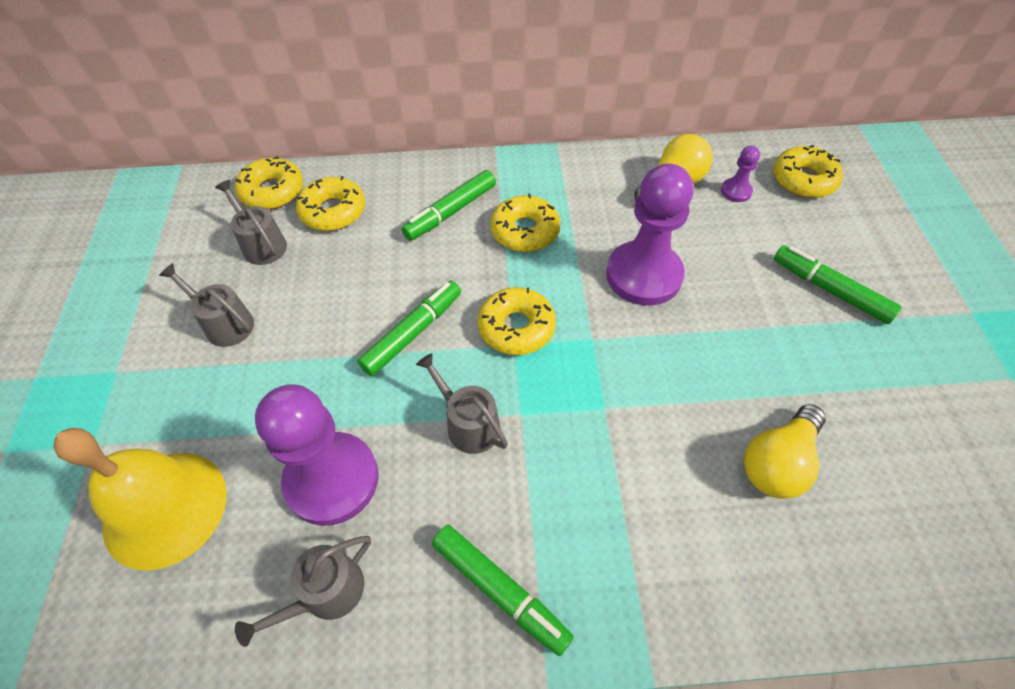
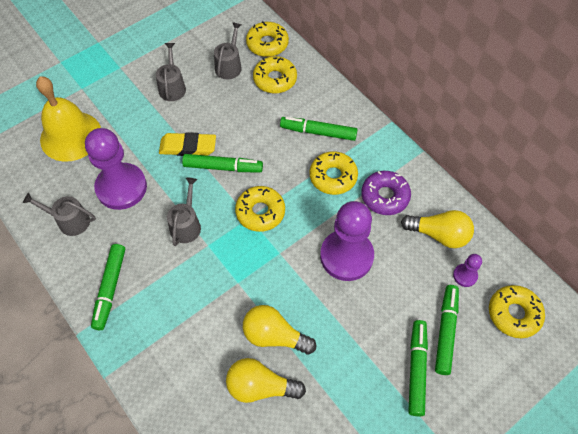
camera: 55 degrees right, 5 degrees up
(343, 356) = (188, 147): none -> yellow eraser
(589, 201) = (385, 196): none -> purple donut
(711, 407) = (274, 336): none -> yellow light bulb
(795, 241) = (445, 331): none -> green marker

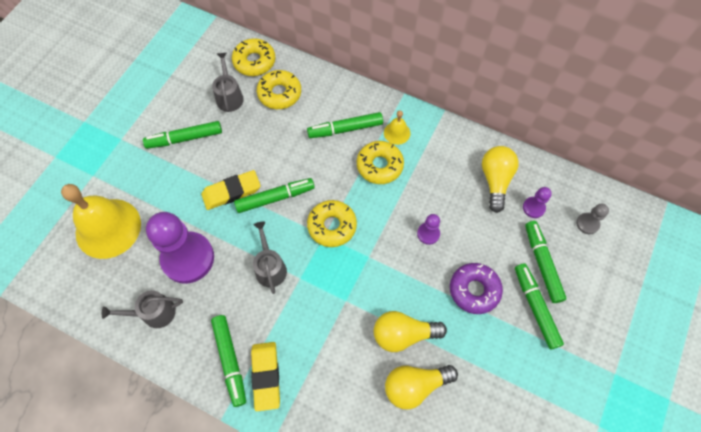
camera: 25 degrees left, 5 degrees up
(133, 316) = (266, 376): none -> yellow eraser
(172, 87) = (185, 138): grey watering can -> green marker
(346, 256) = (428, 234): purple pawn -> purple pawn, size x0.44
(365, 154) = (397, 133): none -> yellow bell
(385, 196) = (433, 165): purple donut -> purple donut (474, 290)
(439, 235) = (495, 180): yellow light bulb -> yellow light bulb turned 75 degrees counterclockwise
(514, 314) = (587, 224): yellow donut -> grey pawn

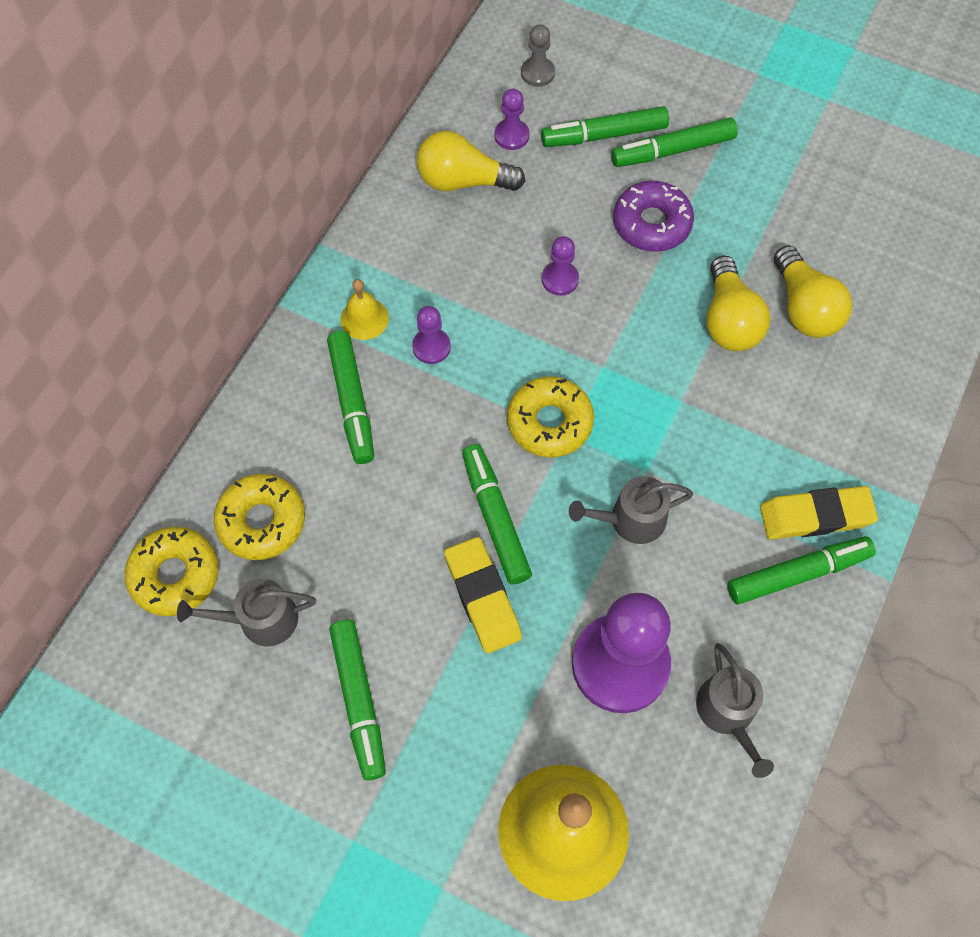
camera: 90 degrees left, 0 degrees up
(379, 166) = (431, 347): yellow donut -> purple pawn

